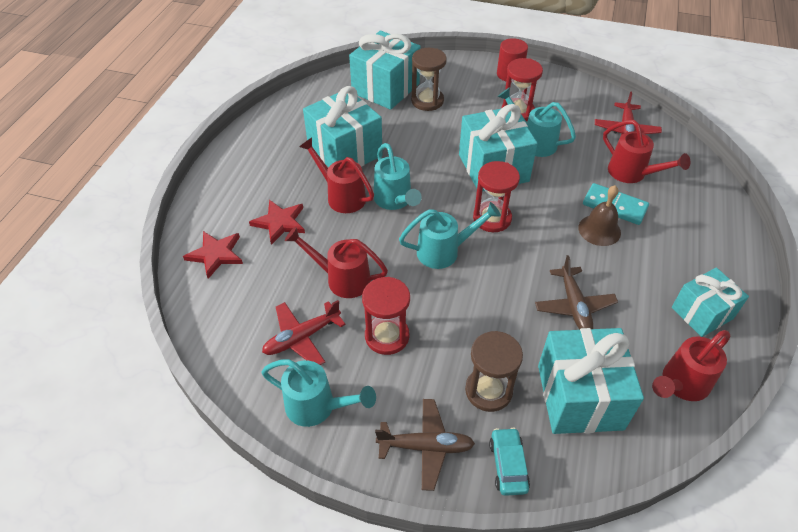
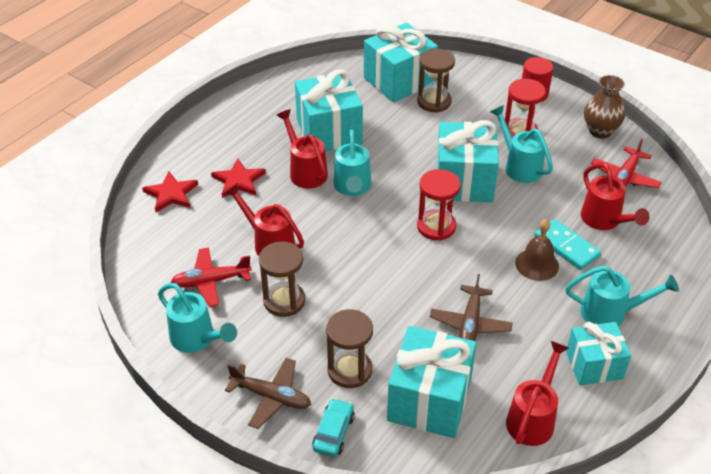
camera: 20 degrees right, 5 degrees down
(387, 336) = (284, 301): red hourglass -> brown hourglass
(444, 251) = (374, 244): turquoise watering can -> turquoise watering can (610, 313)
(582, 94) = (600, 131): none -> brown vase
(681, 384) = (533, 418): red watering can -> red watering can turned 135 degrees clockwise

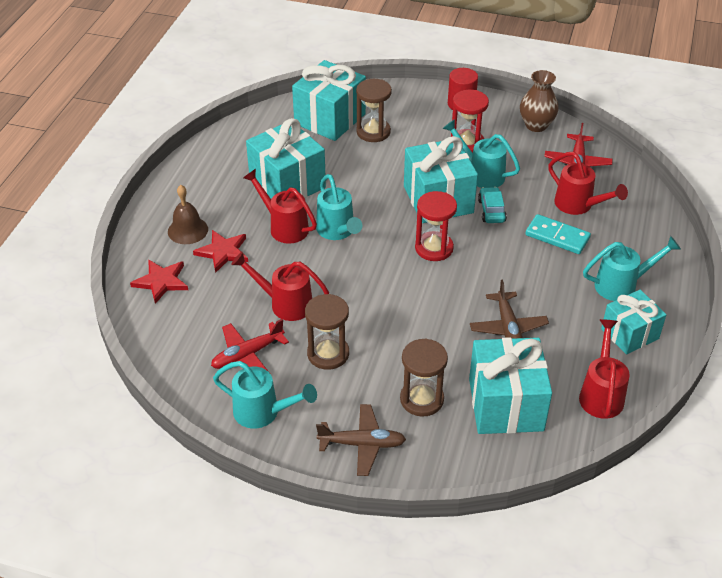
camera: 20 degrees left, 0 degrees up
(333, 432) = (436, 459): turquoise car -> turquoise car (491, 210)
(537, 264) = (539, 259): brown bell -> brown bell (188, 230)

